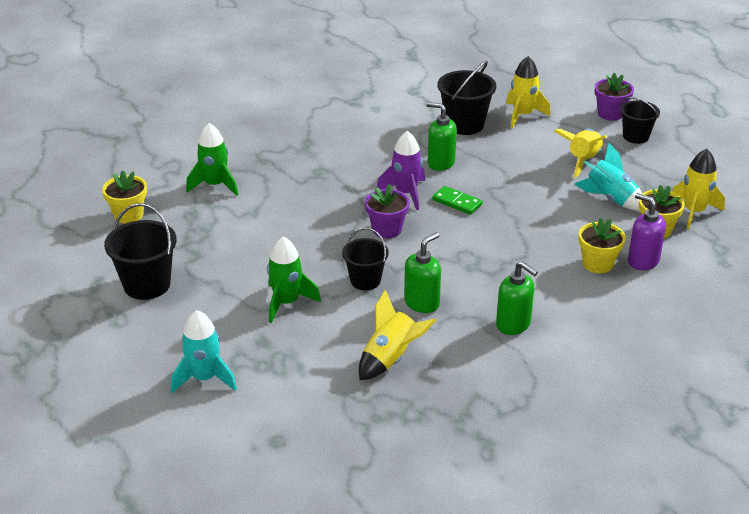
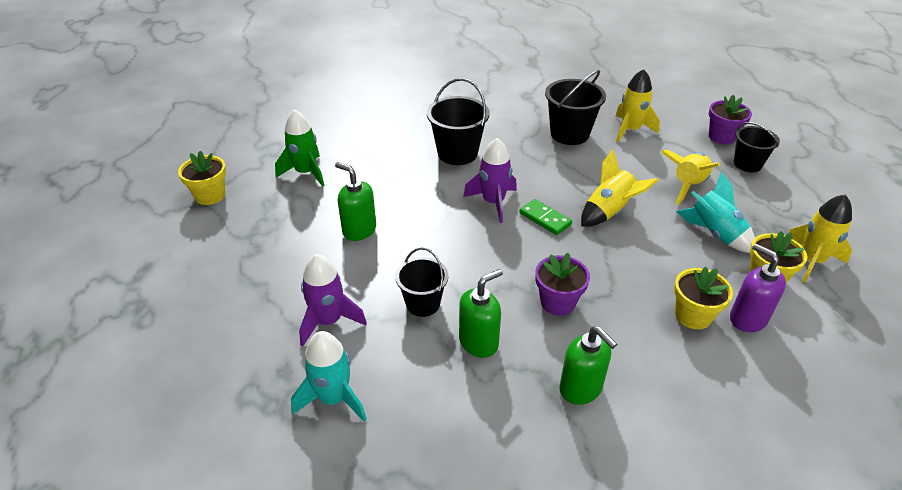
camera: 10 degrees right, 5 degrees up
(147, 285) = (192, 279): black bucket -> black bucket (457, 153)
(204, 378) = (200, 414): turquoise rocket -> turquoise rocket (333, 398)
(286, 302) = (328, 321): green rocket -> purple rocket
(387, 229) = (463, 242): purple flower pot -> purple flower pot (557, 302)
(391, 358) = (423, 418): yellow rocket -> yellow rocket (609, 212)
(440, 163) = (537, 172): green soap dispenser -> green soap dispenser (359, 230)

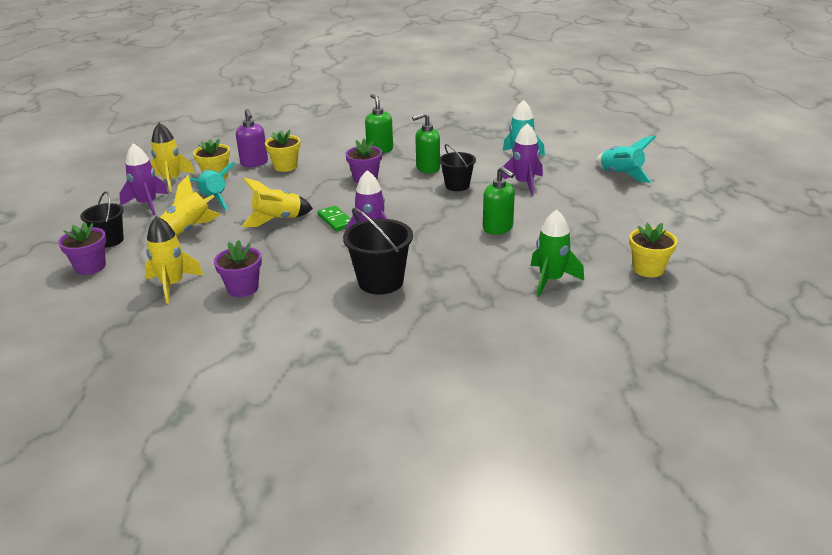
camera: 165 degrees left, 10 degrees down
(177, 366) = (620, 175): none -> turquoise rocket
(569, 134) = (243, 288): black bucket -> purple flower pot
(780, 215) = (147, 204): none -> purple rocket

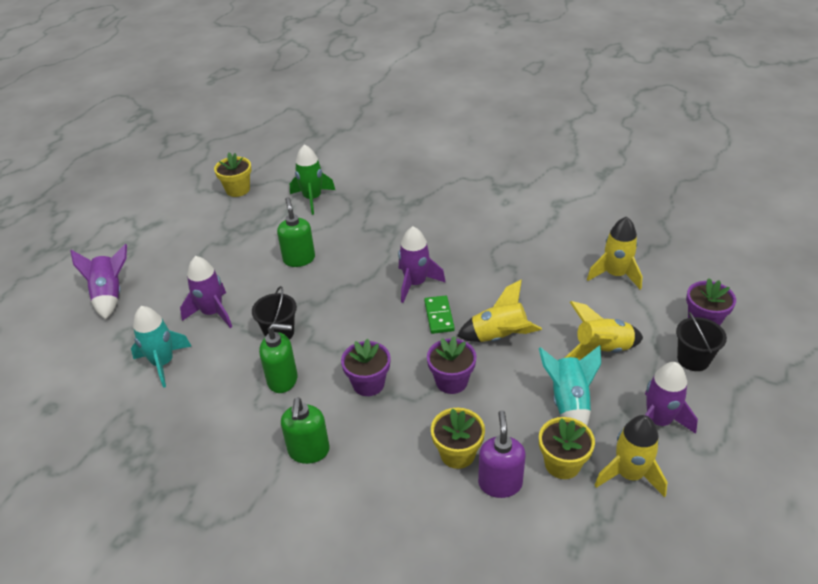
camera: 155 degrees left, 10 degrees up
(243, 288) = (552, 254): purple flower pot -> purple flower pot (451, 381)
(380, 282) = (436, 230): black bucket -> none
(620, 175) = (110, 295): turquoise rocket -> purple rocket

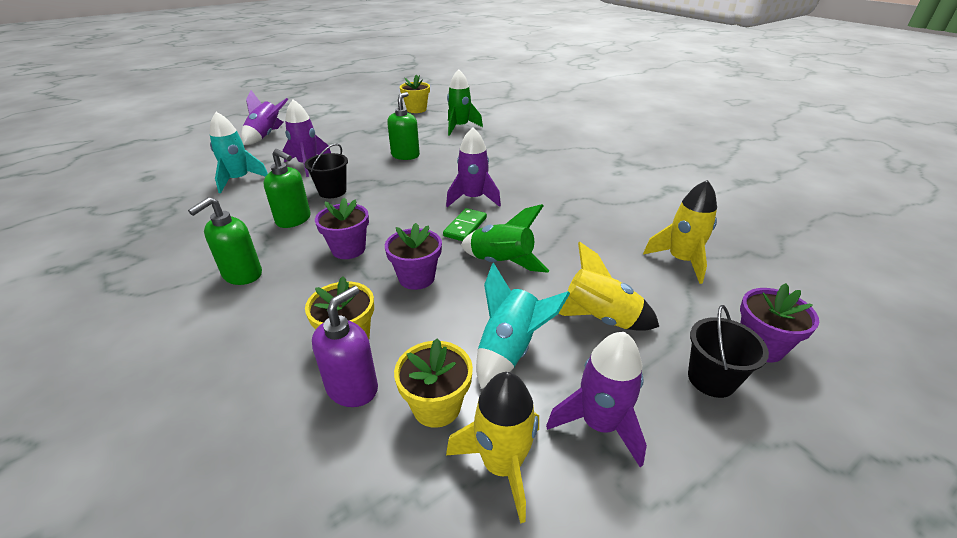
camera: 30 degrees right, 5 degrees down
(499, 337) = (501, 263): yellow rocket -> green rocket

